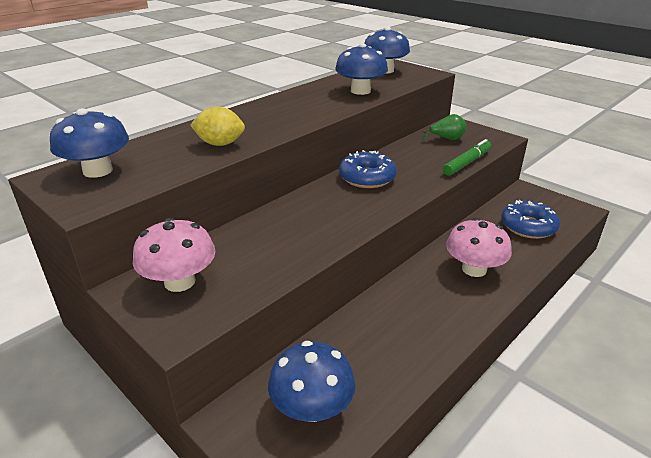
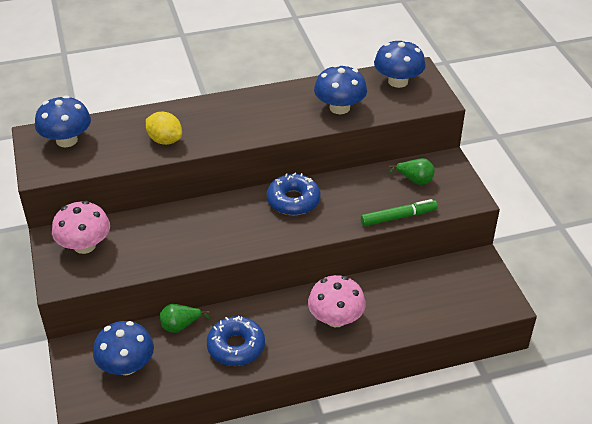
camera: 30 degrees right, 10 degrees up
(335, 337) = (180, 326): none -> green pear
(528, 226) = (431, 299): blue donut -> blue donut (236, 347)

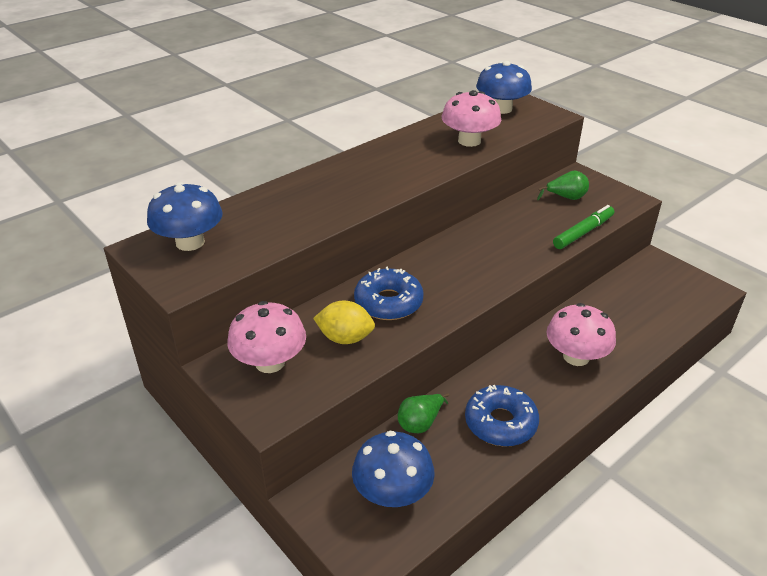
camera: 25 degrees left, 5 degrees down
(165, 140) = (312, 212): yellow lemon -> yellow lemon (345, 338)
(293, 201) = (468, 247): blue donut -> blue donut (388, 302)
(339, 108) = (469, 141): blue mushroom -> pink mushroom

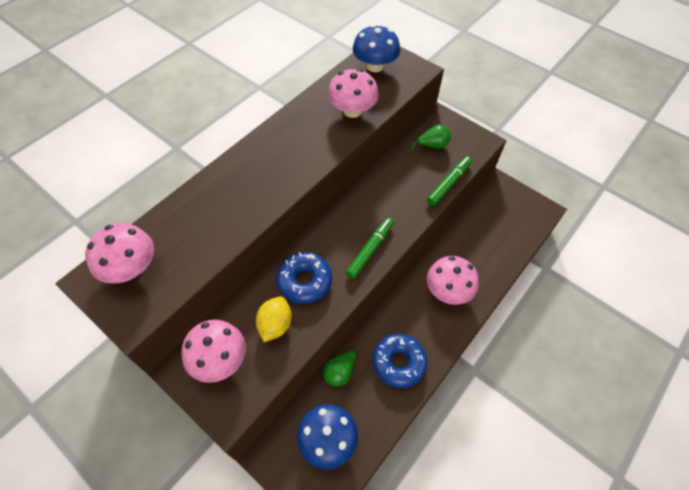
camera: 10 degrees left, 20 degrees up
(190, 242) = (131, 267): blue mushroom -> pink mushroom
(345, 338) = (275, 325): yellow lemon -> yellow lemon turned 75 degrees counterclockwise
(475, 282) = (370, 250): none -> green marker

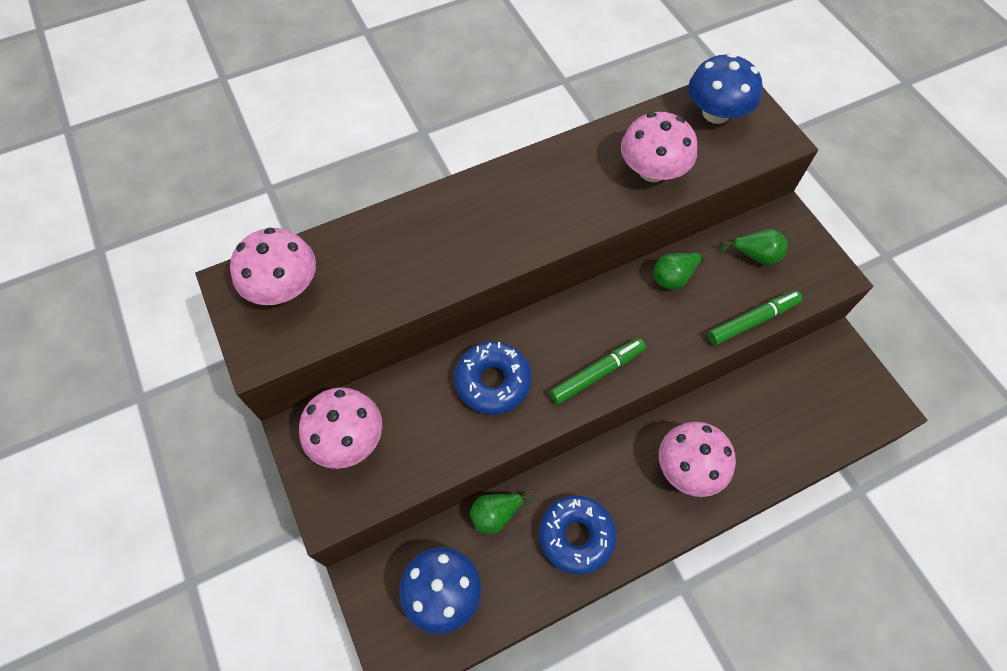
camera: 25 degrees right, 5 degrees up
(275, 325) = (432, 424): yellow lemon -> none
(390, 175) = (673, 277): none -> green pear

